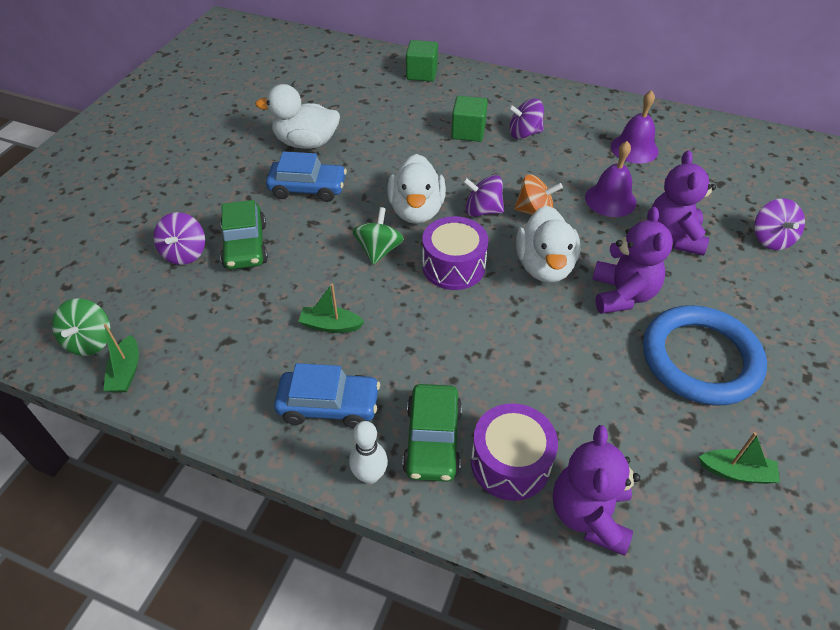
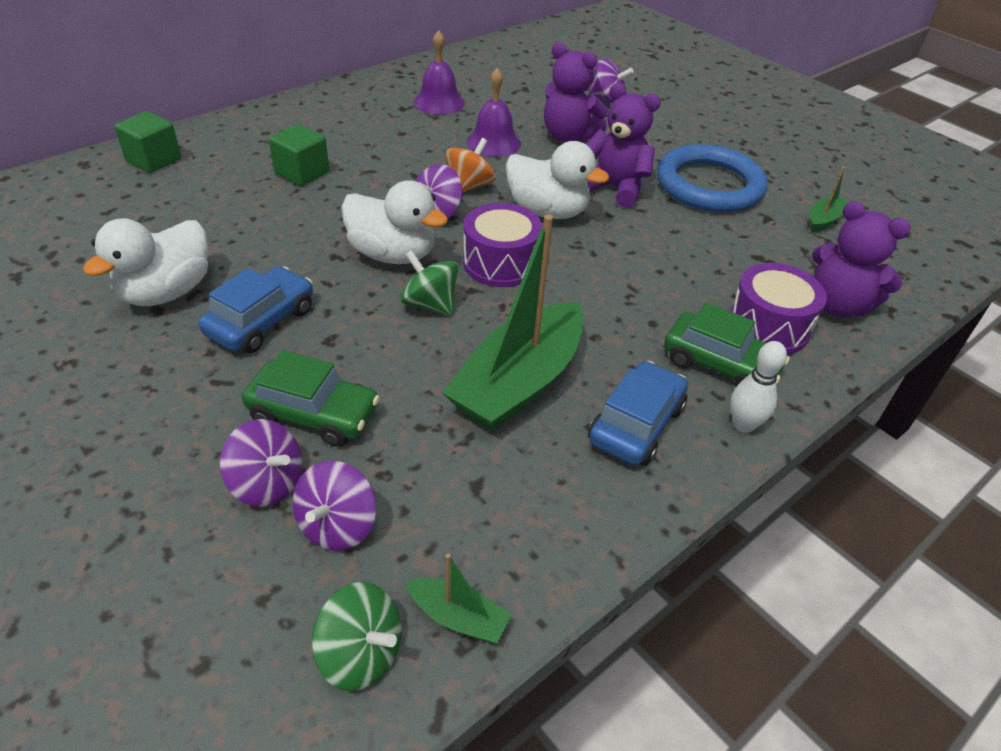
camera: 65 degrees left, 5 degrees down
(330, 325) = (518, 383): green boat -> green boat, size x2.26
(524, 133) = (347, 144): purple spinning top -> purple spinning top (337, 525)

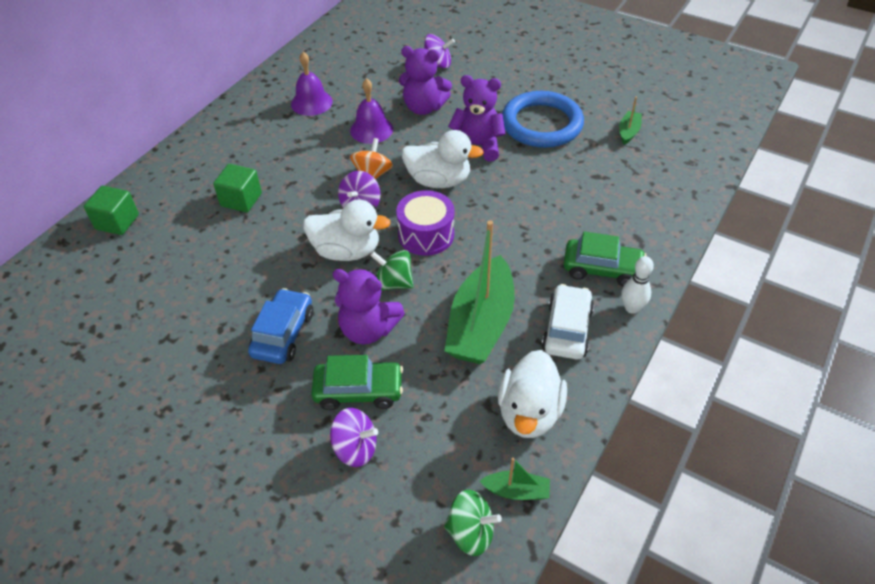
camera: 15 degrees left, 5 degrees up
(166, 292) = (201, 332): white duck -> white duck (529, 412)
(337, 525) = (415, 460): purple spinning top -> none
(636, 424) = (567, 329): blue car -> white car
(768, 326) = (621, 230): purple drum -> none
(837, 305) = (659, 200): purple teddy bear -> purple teddy bear (368, 329)

